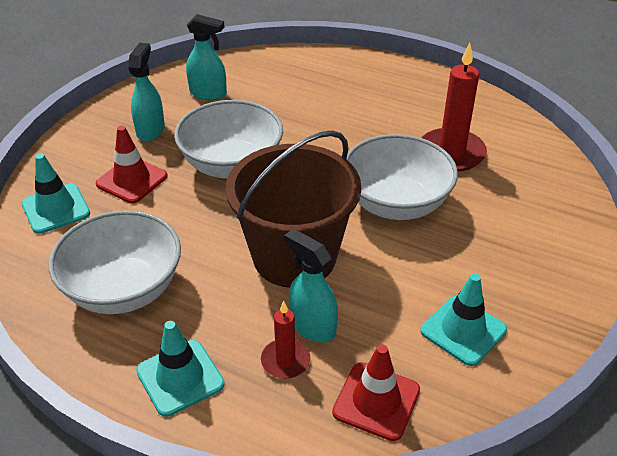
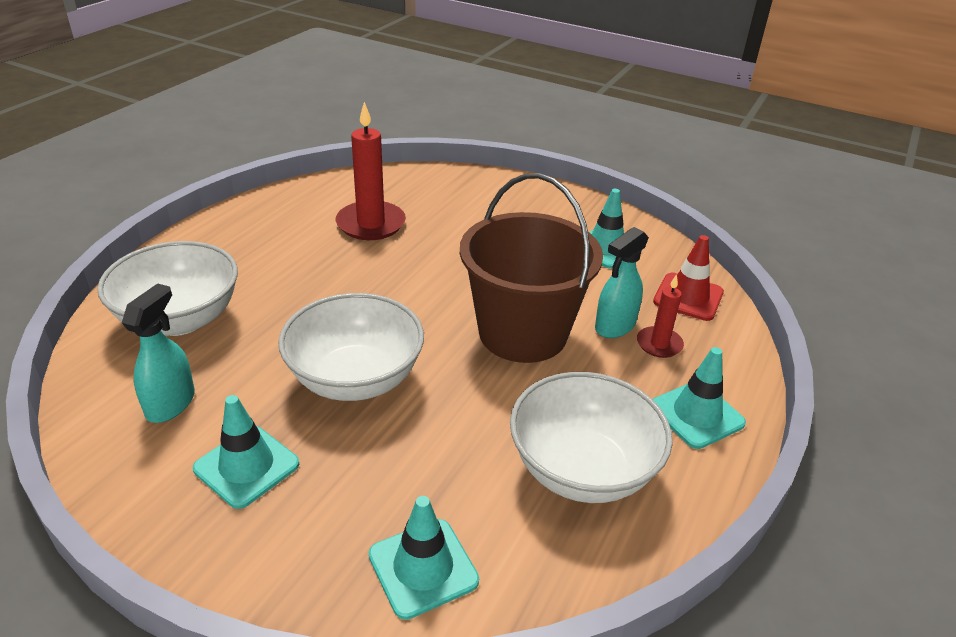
camera: 90 degrees left, 5 degrees down
(132, 180) = (368, 479): red traffic cone -> none
(150, 130) = (246, 466): turquoise spray bottle -> turquoise traffic cone
(396, 203) = (445, 264): white bowl -> white bowl (180, 319)

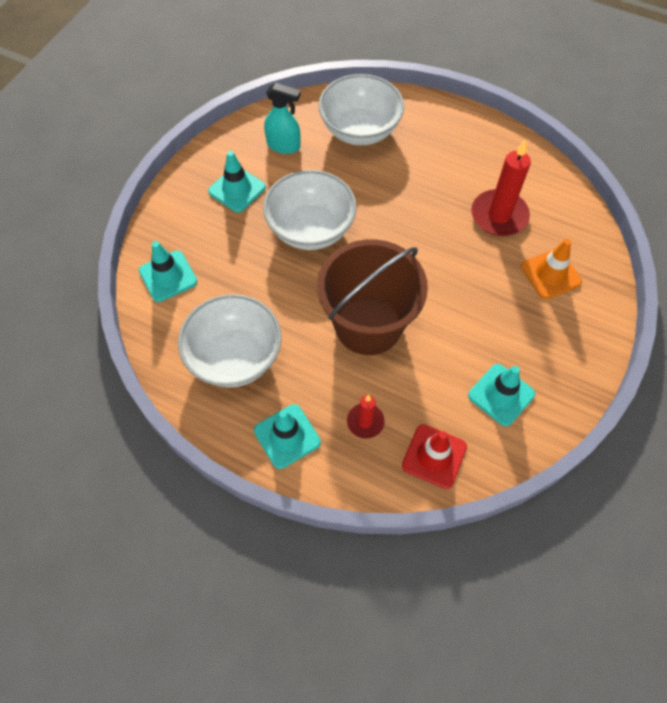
camera: 90 degrees right, 25 degrees up
(456, 203) = (550, 274): none -> orange traffic cone
(614, 326) = (384, 391): turquoise spray bottle -> none

